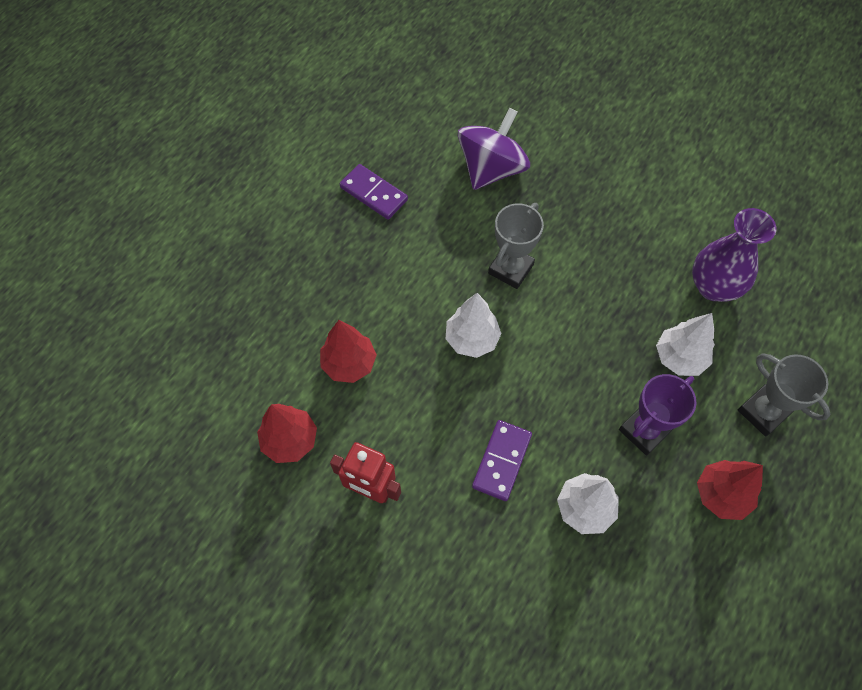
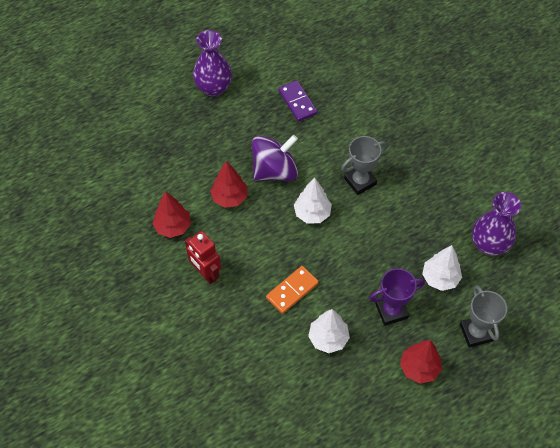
camera: 25 degrees right, 5 degrees down
(250, 217) = (213, 88): none -> purple vase
(491, 169) = (382, 115): purple spinning top -> purple spinning top (274, 171)
(501, 461) = (292, 290): purple domino -> orange domino

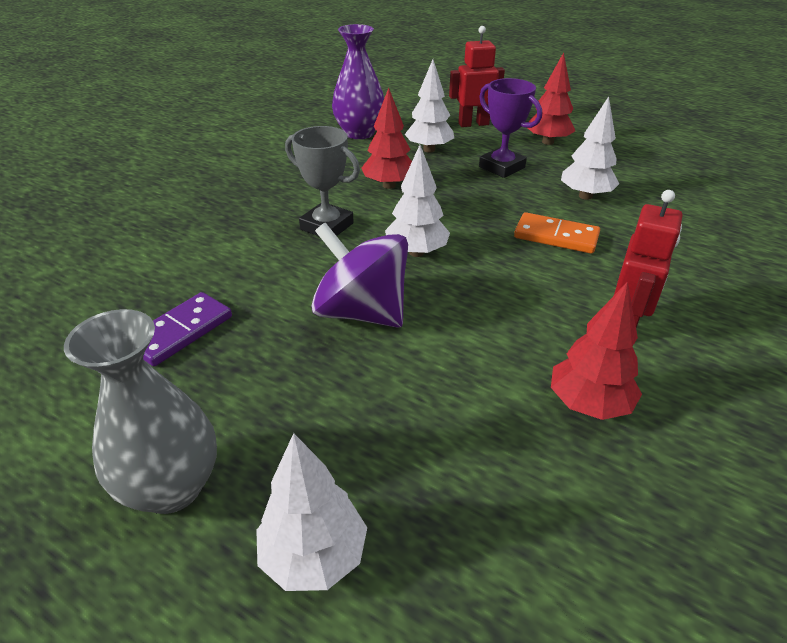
camera: 115 degrees left, 20 degrees down
(165, 118) = (314, 556): none -> white tree
(213, 88) = (172, 487): purple vase -> grey vase
(229, 197) = (459, 348): red tree -> red tree (389, 185)
(476, 332) = (473, 124): grey trophy -> red robot

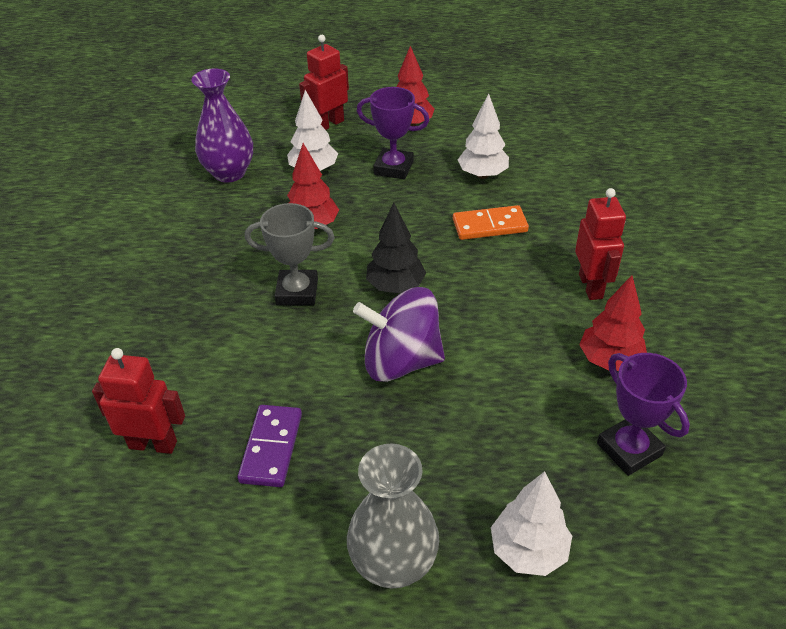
camera: 30 degrees left, 5 degrees up
(101, 288) = (153, 444): none -> red robot
(416, 252) = (395, 286): white tree -> black tree
(534, 509) = (629, 449): none -> purple trophy

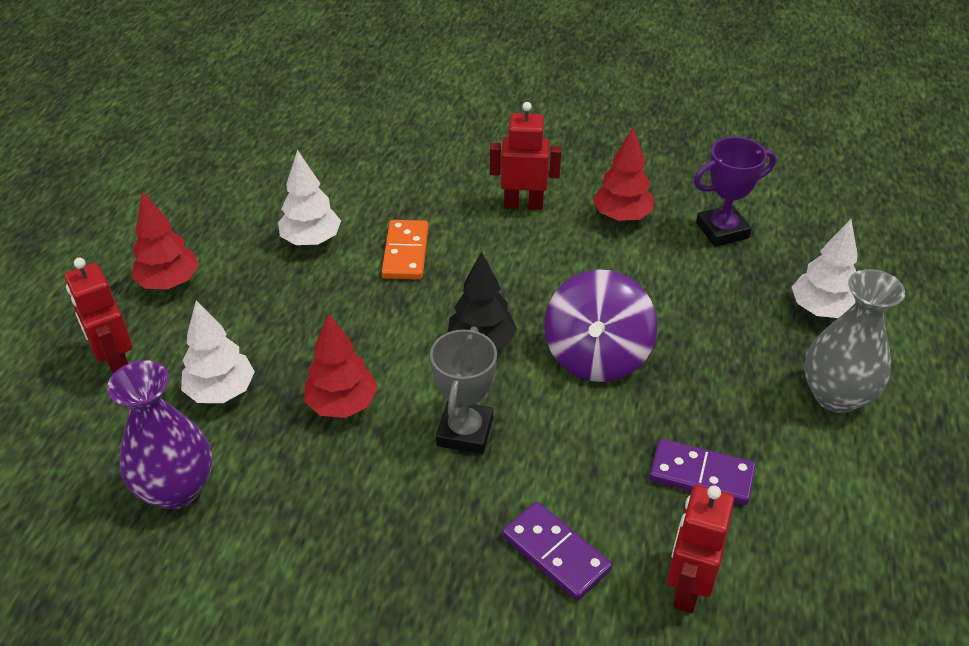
camera: 80 degrees left, 0 degrees up
(185, 359) = (556, 553): none -> purple domino
(393, 168) = (258, 313): purple trophy -> none

